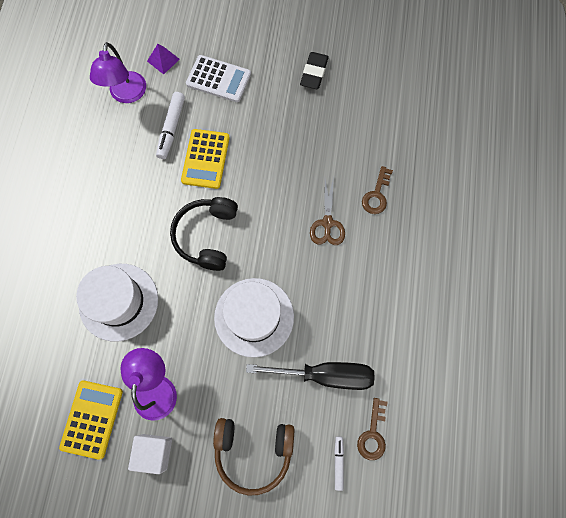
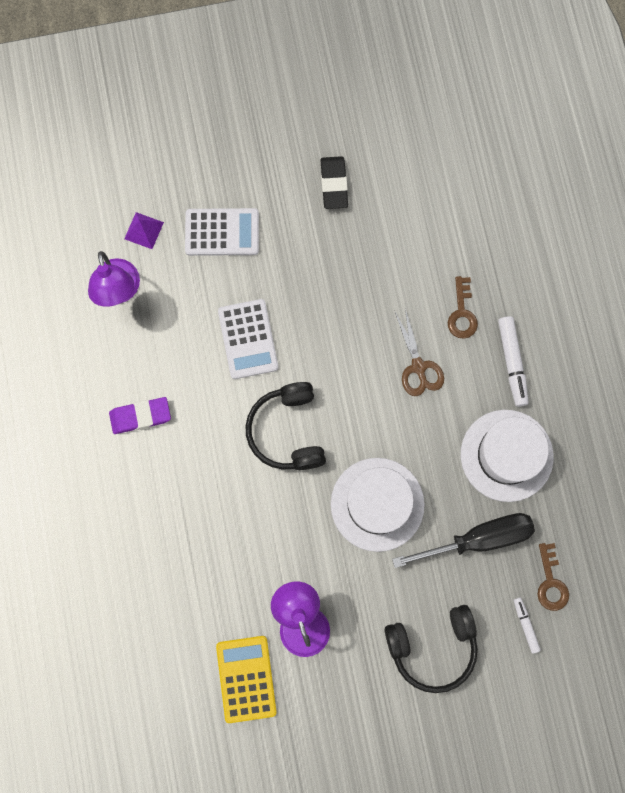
camera: 20 degrees left, 5 degrees up
(102, 187) = (140, 416): none -> purple eraser
(118, 302) = (219, 542): white hat -> white hat (506, 455)
(154, 452) = (328, 687): white cube -> none
(171, 128) = (192, 315): white marker -> white marker (512, 362)
(205, 159) = (248, 339): yellow calculator -> white calculator
(253, 451) = (432, 647): brown headphones -> black headphones

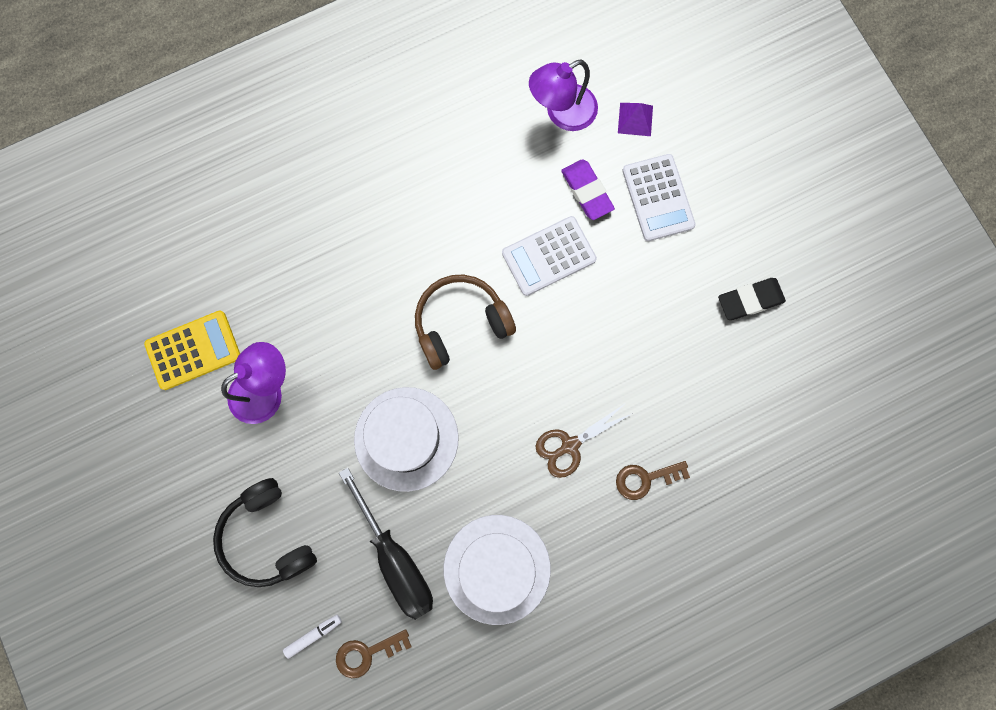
camera: 75 degrees right, 0 degrees up
(140, 416) = (436, 172): purple eraser -> purple eraser (587, 191)
(287, 431) = (460, 323): black headphones -> brown headphones
(512, 362) = (605, 550): white marker -> none

